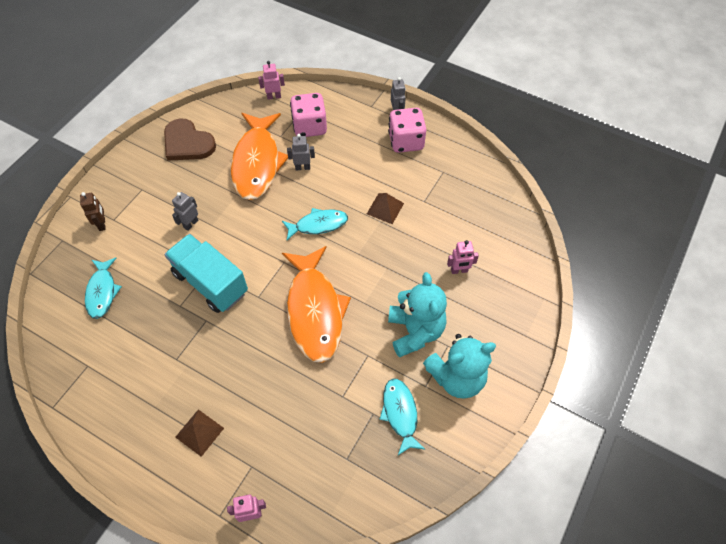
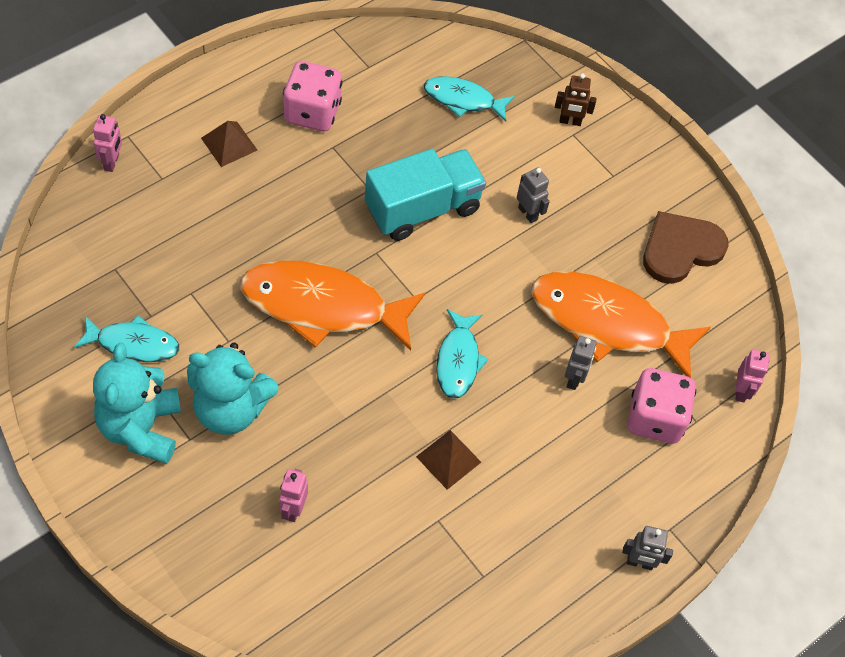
camera: 105 degrees right, 0 degrees up
(406, 142) = (569, 548): pink dice -> pink dice (312, 112)

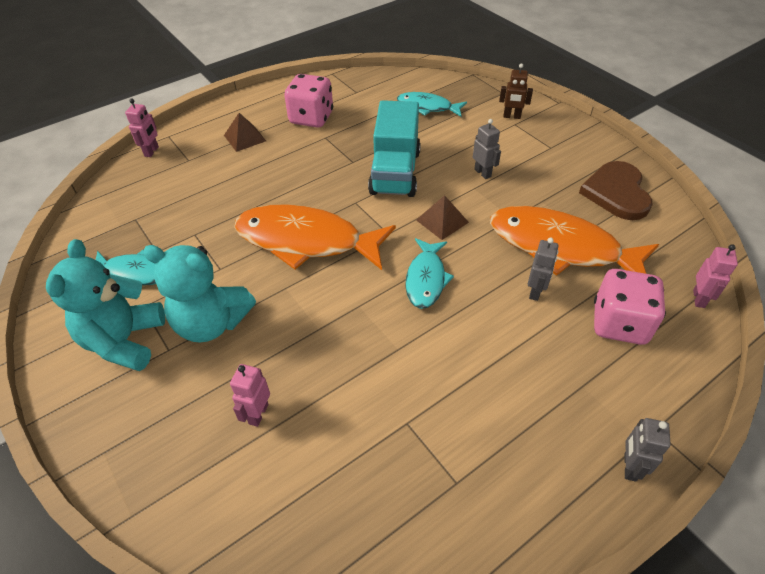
camera: 10 degrees right, 10 degrees down
(422, 209) = (395, 172): turquoise truck -> turquoise truck turned 120 degrees clockwise
(448, 459) = (417, 363): brown pyramid -> brown pyramid (442, 221)
(639, 563) = (629, 467): grey robot -> grey robot turned 90 degrees clockwise
(680, 249) = (616, 193): brown heart -> brown heart turned 60 degrees counterclockwise

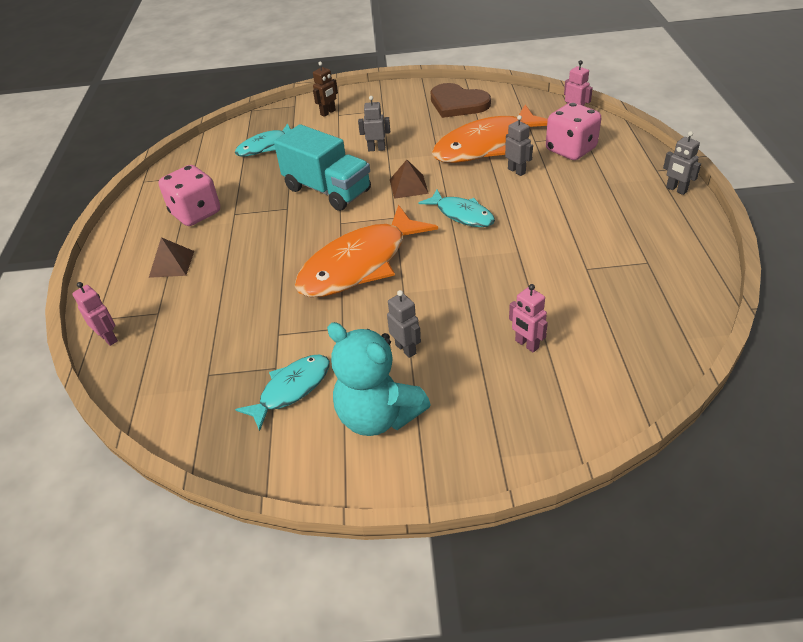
camera: 55 degrees left, 5 degrees down
(211, 323) = (406, 349): turquoise teddy bear -> grey robot

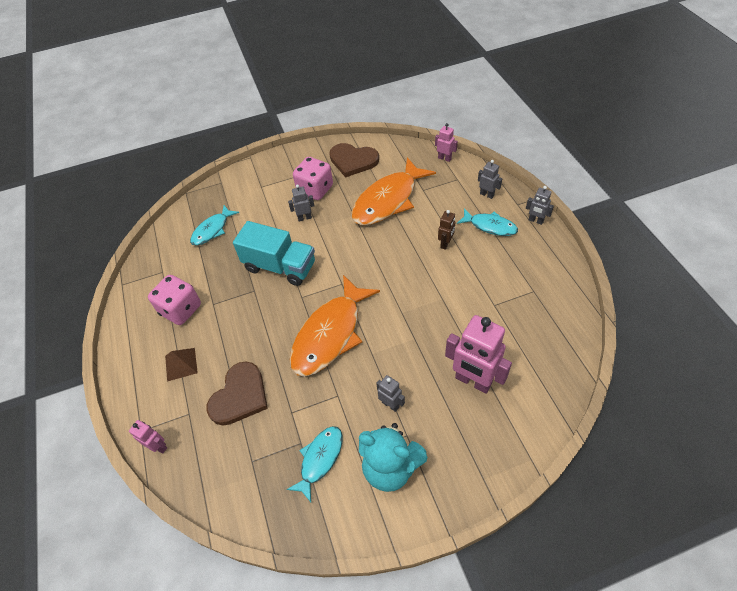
camera: 15 degrees left, 10 degrees up
(224, 306) = (240, 396): none -> brown heart
(328, 112) = (252, 186): brown robot -> brown robot (445, 244)
(408, 186) = (342, 251): brown pyramid -> none
(462, 214) = (391, 272): turquoise fish -> turquoise fish (490, 226)
(516, 171) = (418, 222): grey robot -> grey robot (487, 194)
(526, 344) = (473, 381): pink robot -> pink robot, size x2.02
(570, 150) = (452, 195): pink dice -> pink dice (315, 190)

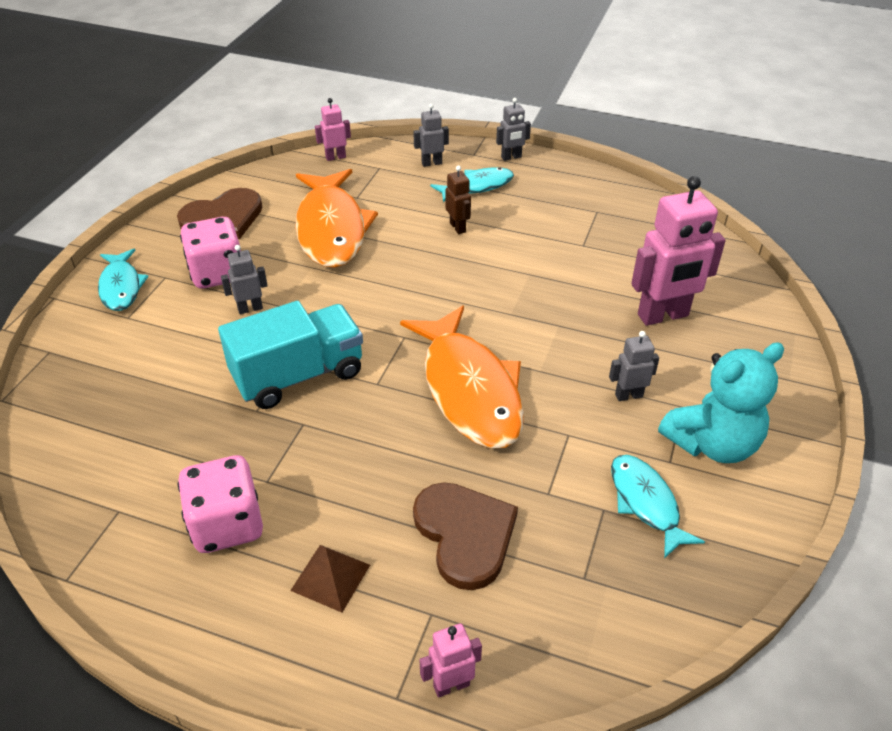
camera: 55 degrees left, 10 degrees down
(212, 230) = (126, 408): turquoise fish -> turquoise fish (121, 287)
(304, 218) = (250, 308): grey robot -> grey robot turned 45 degrees clockwise

